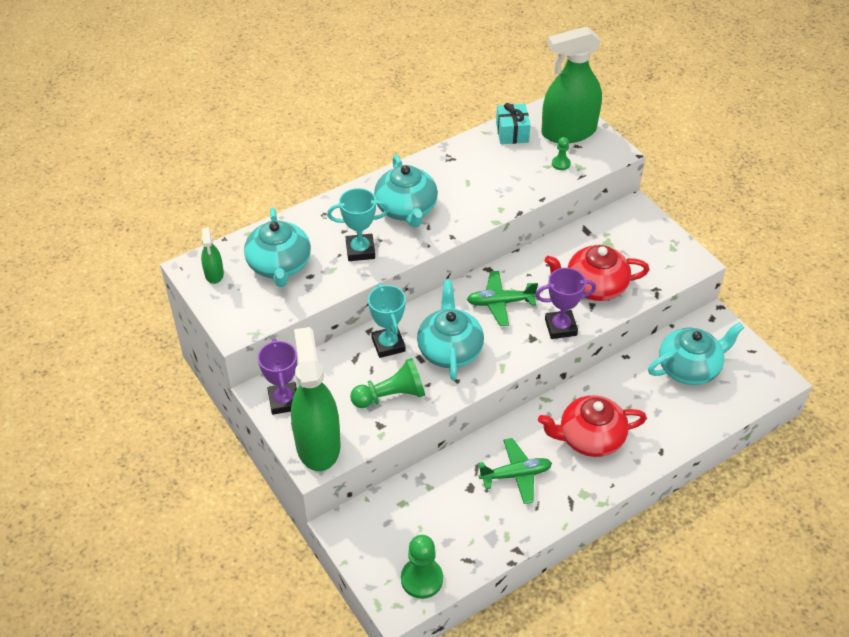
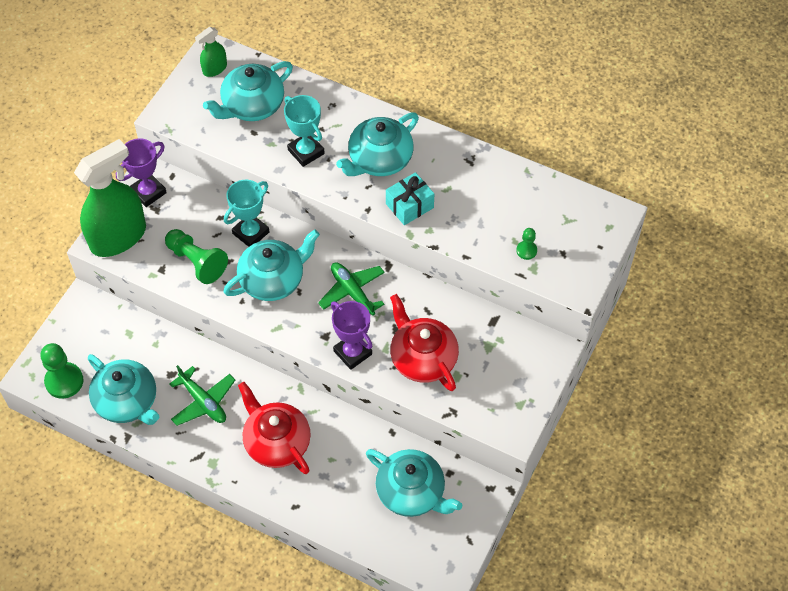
camera: 60 degrees right, 10 degrees up
(478, 534) = (127, 401): none -> turquoise teapot
(512, 132) = (542, 192): turquoise gift -> turquoise gift (409, 206)
(568, 132) = (578, 237): green spray bottle -> none

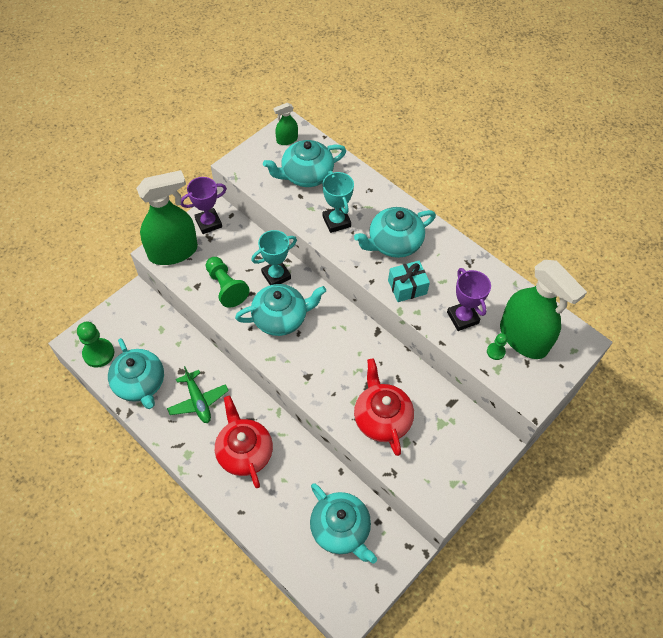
camera: 15 degrees right, 0 degrees up
(352, 292) = (341, 346): green plane -> none
(353, 352) = (325, 396): purple trophy -> purple trophy (462, 317)
(552, 228) = (523, 338): none -> green spray bottle

